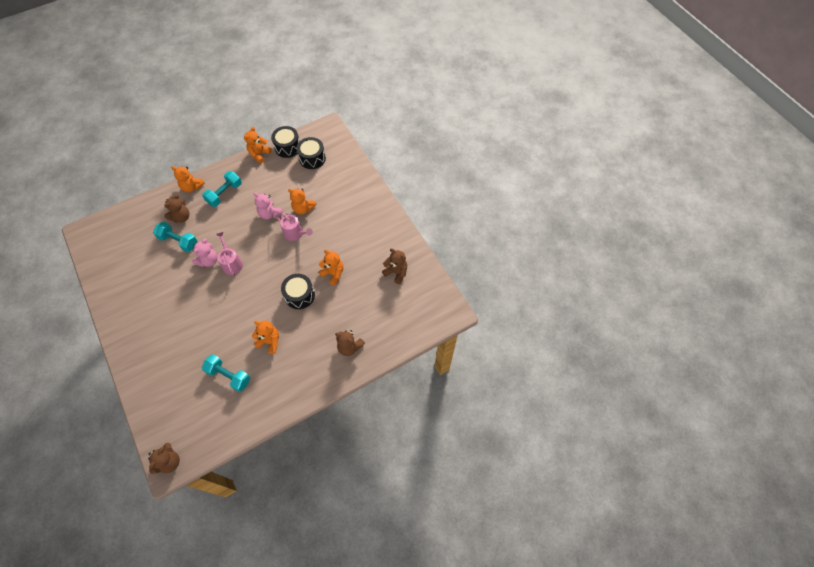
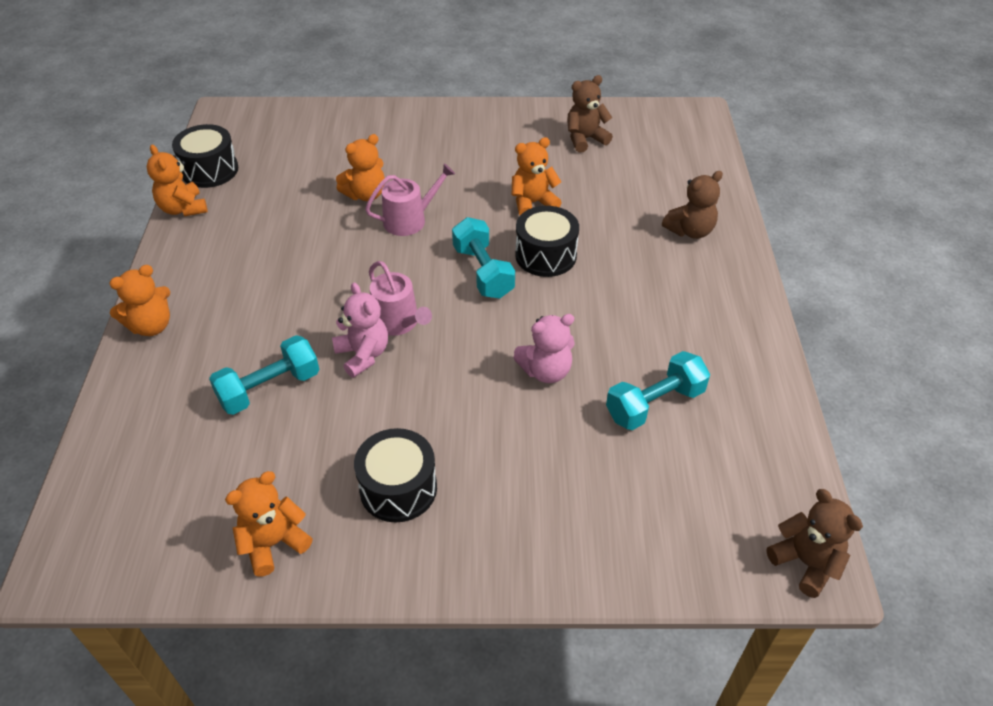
camera: 60 degrees left, 15 degrees down
(181, 217) = (211, 365): brown teddy bear -> none
(224, 194) = (223, 283): turquoise dumbbell -> turquoise dumbbell (483, 272)
(231, 263) = (398, 322): pink watering can -> pink watering can turned 135 degrees counterclockwise
(269, 341) = (615, 323): orange teddy bear -> orange teddy bear (273, 543)
(270, 214) = (335, 237): pink teddy bear -> pink teddy bear (546, 371)
(312, 158) = (269, 150): black drum -> black drum (398, 488)

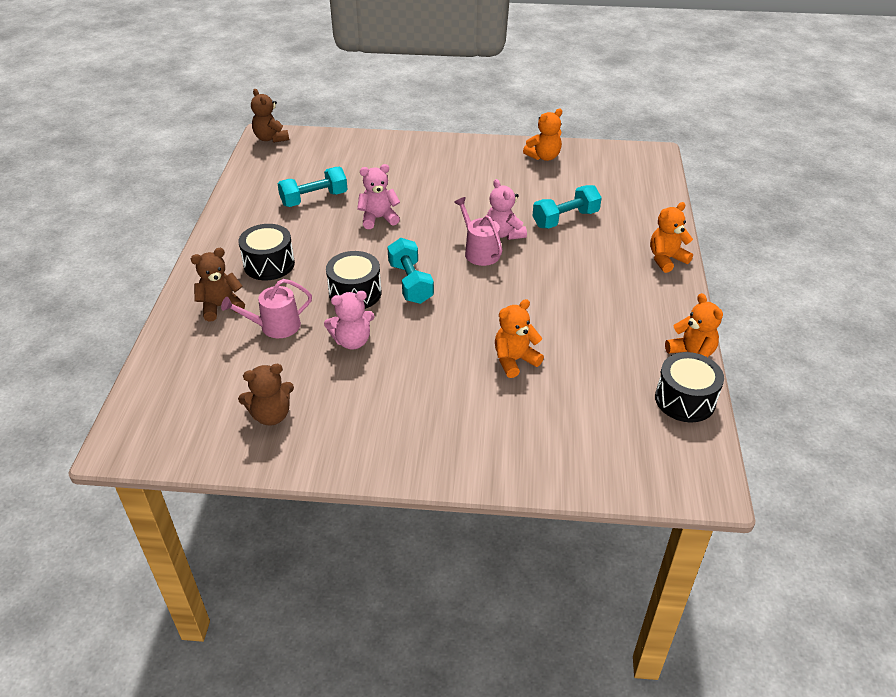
camera: 175 degrees left, 5 degrees down
(398, 488) = (478, 172): black drum -> black drum (269, 264)
(410, 220) = (470, 331): pink watering can -> pink watering can (275, 326)
(533, 203) = (352, 341): orange teddy bear -> pink teddy bear

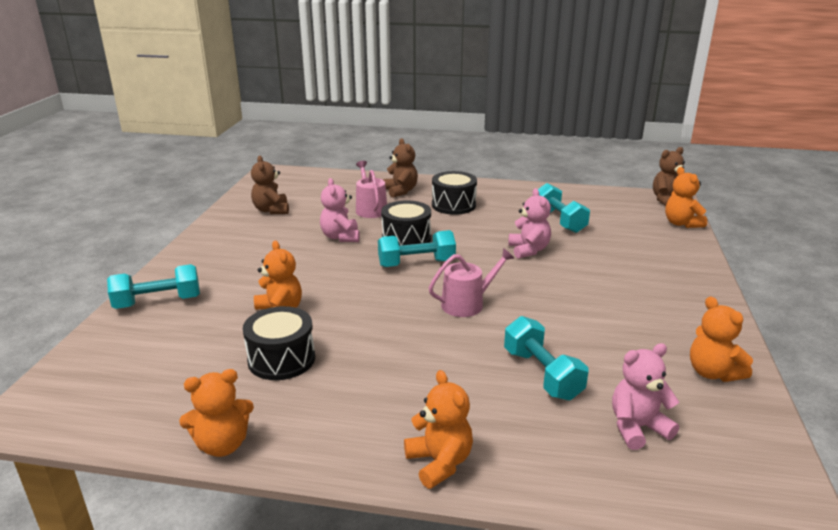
camera: 95 degrees right, 15 degrees down
(323, 138) = (681, 223): none -> orange teddy bear
(504, 233) = (504, 323): pink teddy bear -> pink teddy bear (637, 428)
(514, 456) = (158, 302): none -> turquoise dumbbell
(685, 400) = (153, 422): black drum -> black drum (281, 359)

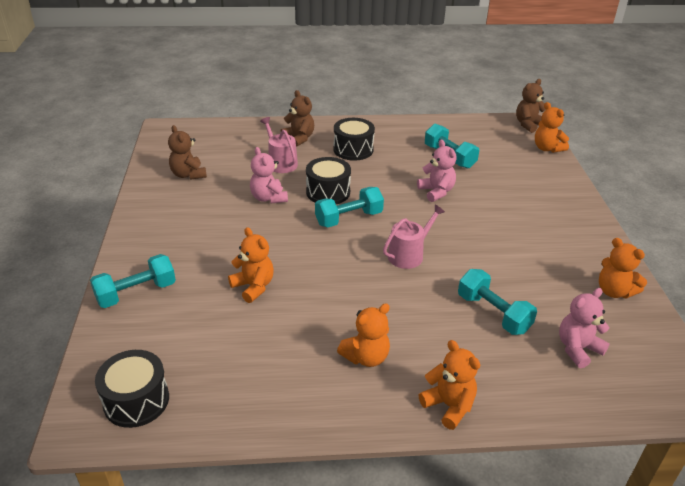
camera: 15 degrees left, 10 degrees up
(222, 444) = (272, 423): orange teddy bear -> orange teddy bear (366, 357)
(281, 359) = (280, 334): black drum -> black drum (136, 400)

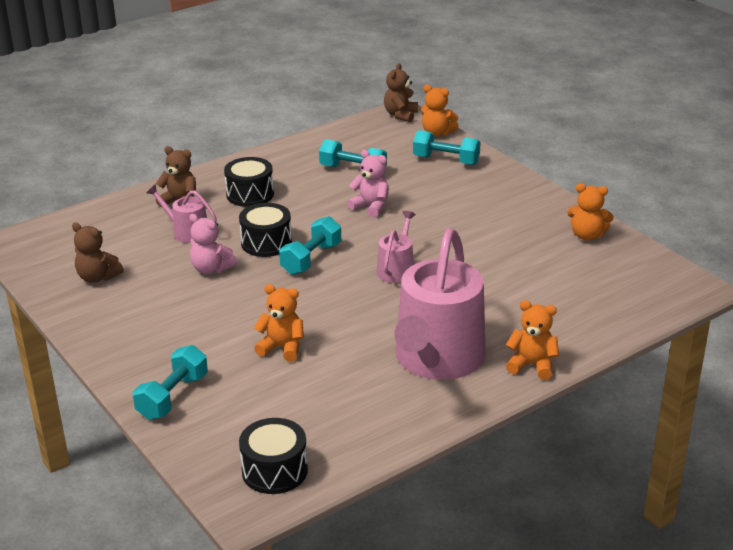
camera: 30 degrees left, 5 degrees down
(366, 357) = (437, 360): orange teddy bear -> pink watering can
(493, 313) = (508, 288): turquoise dumbbell -> turquoise dumbbell (446, 160)
(577, 349) = (593, 288): pink teddy bear -> none

